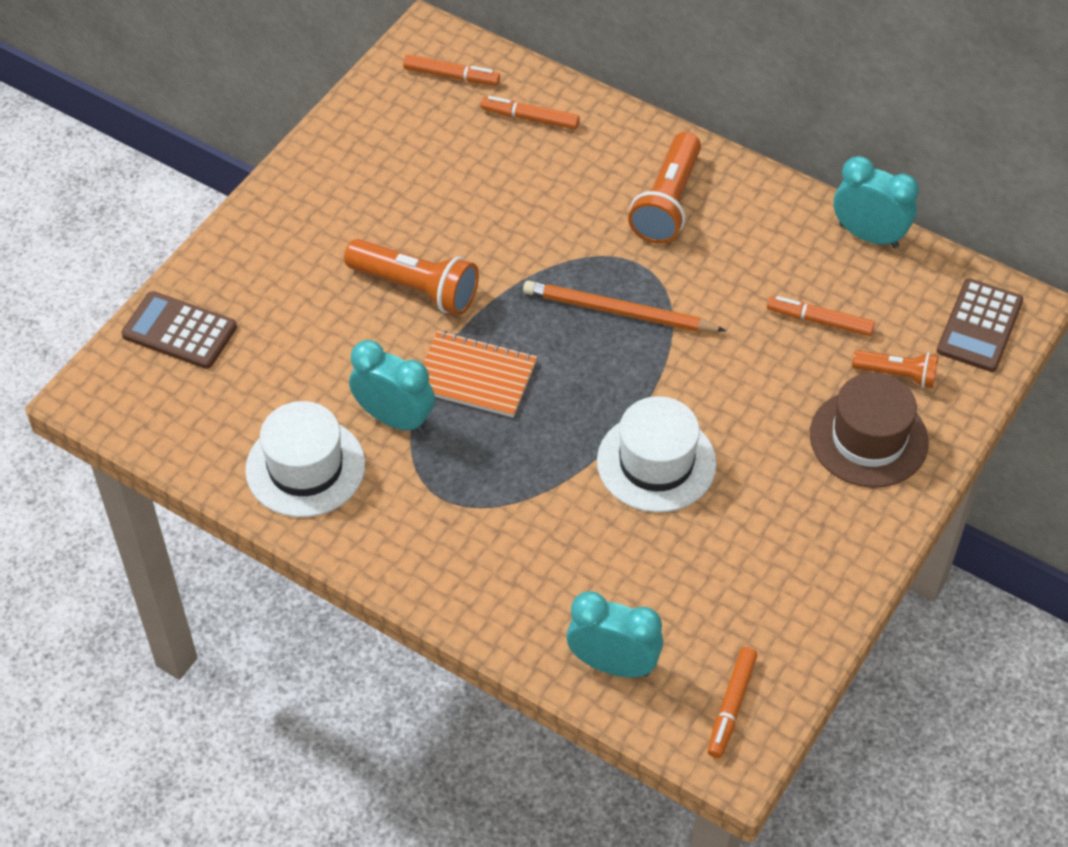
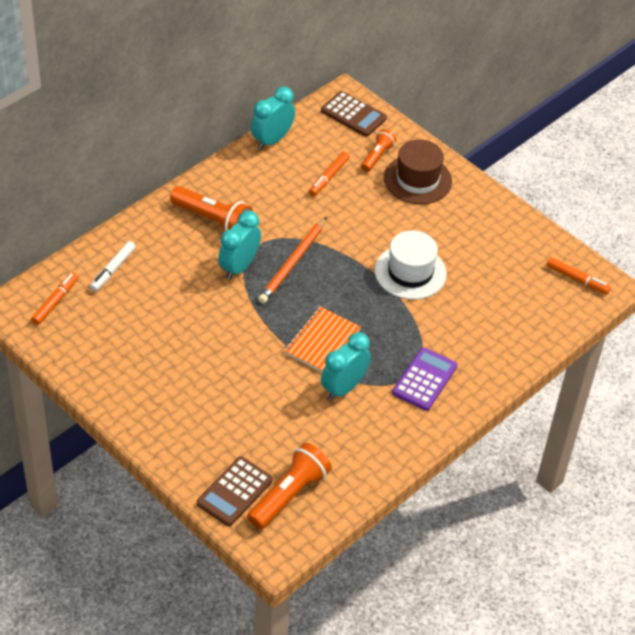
camera: 80 degrees left, 5 degrees down
(305, 467) = (369, 440): white hat -> none
(416, 288) = (240, 357): orange flashlight -> orange flashlight (289, 495)
(440, 517) = (424, 380): none -> purple calculator
(530, 118) = (113, 269): orange marker -> white marker
(613, 664) = (542, 322): turquoise clock -> turquoise clock (239, 267)

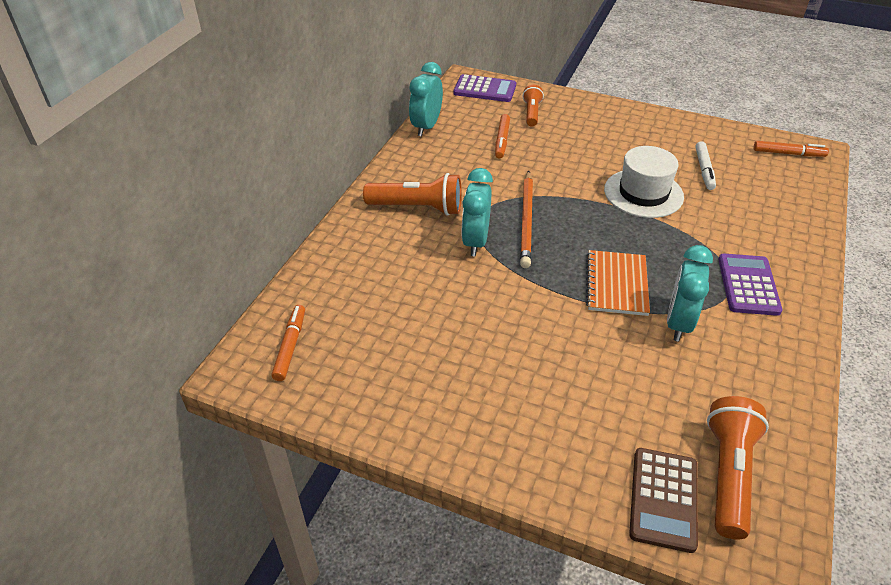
camera: 20 degrees left, 5 degrees down
(113, 269) = (339, 288): white marker -> white marker (704, 170)
(353, 114) = (485, 89): brown calculator -> purple calculator
(417, 180) = (582, 120): brown hat -> none

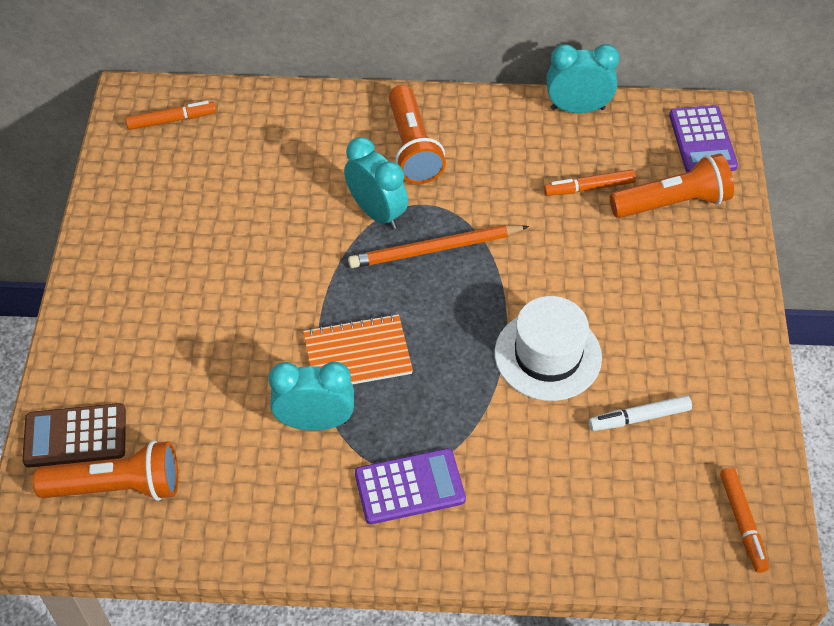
camera: 70 degrees right, 10 degrees up
(475, 241) = (377, 213): turquoise clock -> turquoise clock turned 60 degrees clockwise
(531, 113) = (672, 203): orange flashlight -> orange flashlight, size x1.66

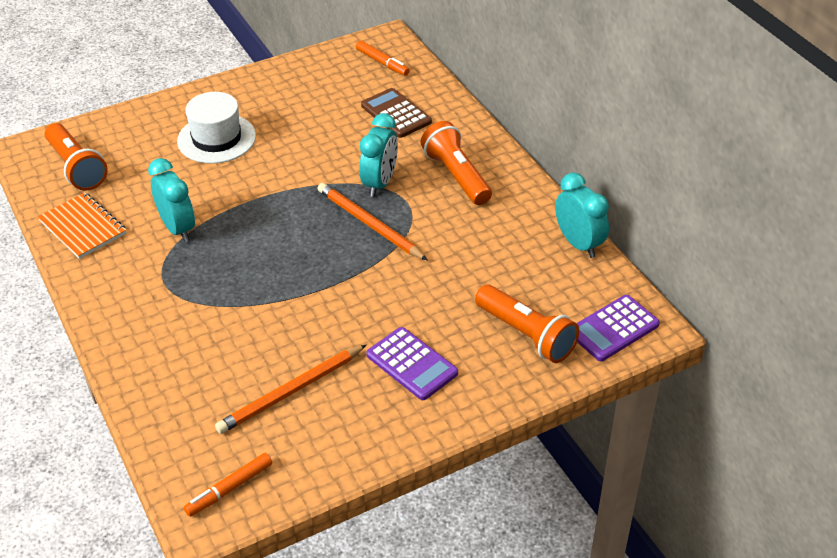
camera: 60 degrees right, 10 degrees down
(75, 436) = (103, 136): brown calculator -> brown calculator (396, 114)
(357, 354) = (247, 225): orange notebook -> orange notebook (82, 227)
(409, 487) = (152, 293): purple calculator -> purple calculator (412, 364)
(413, 148) = (456, 176): orange flashlight -> orange flashlight turned 105 degrees clockwise
(548, 355) = (315, 319): white hat -> white hat (216, 139)
(589, 188) = (499, 281): orange marker -> none
(639, 418) = (291, 392): white marker -> orange pencil

